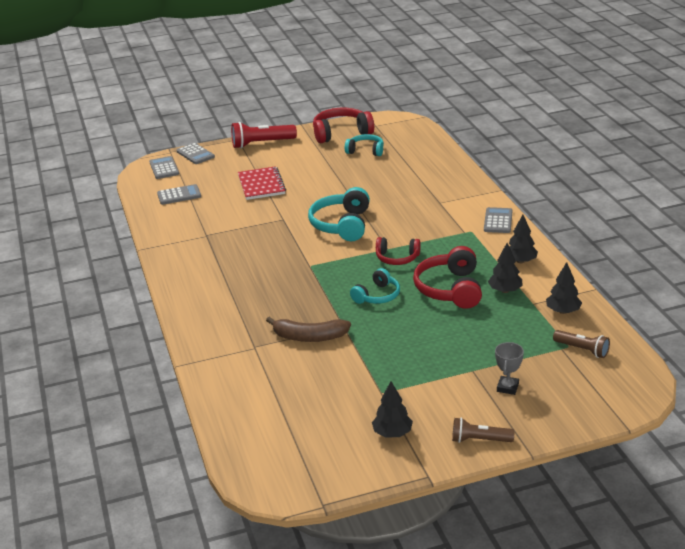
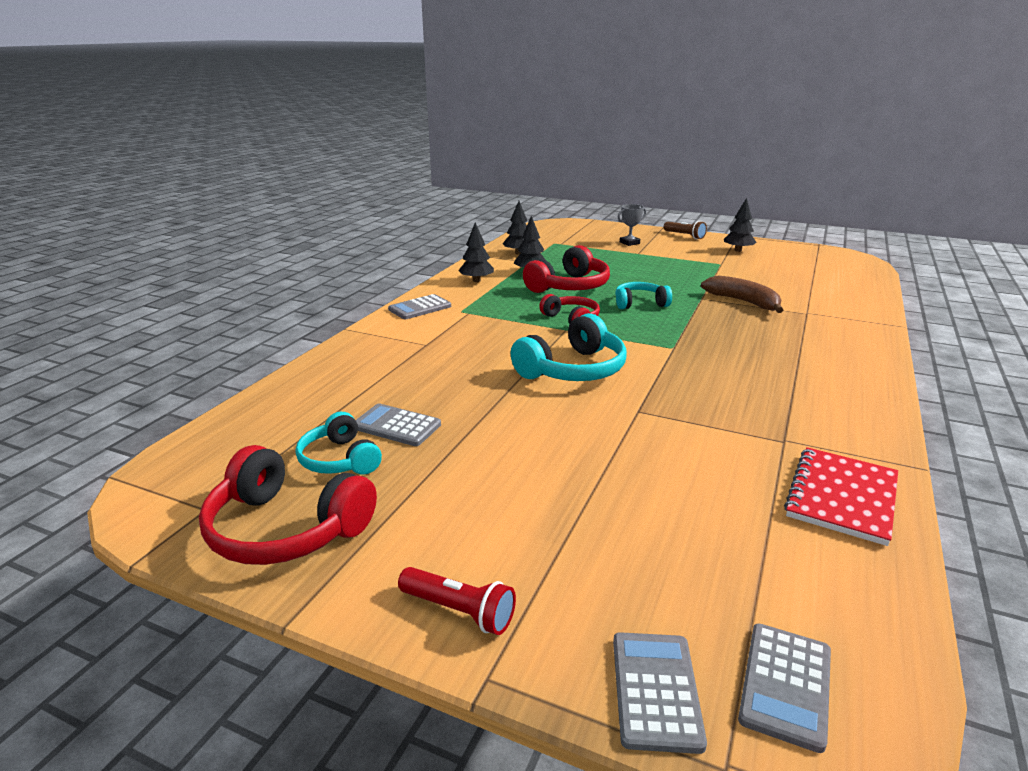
camera: 140 degrees left, 5 degrees down
(179, 195) = (789, 554): grey calculator -> grey calculator (396, 426)
(261, 143) = (459, 611): red flashlight -> red flashlight, size x0.62
(261, 185) = (600, 487): red notebook -> red notebook (842, 497)
(582, 350) = (550, 240): brown flashlight -> none

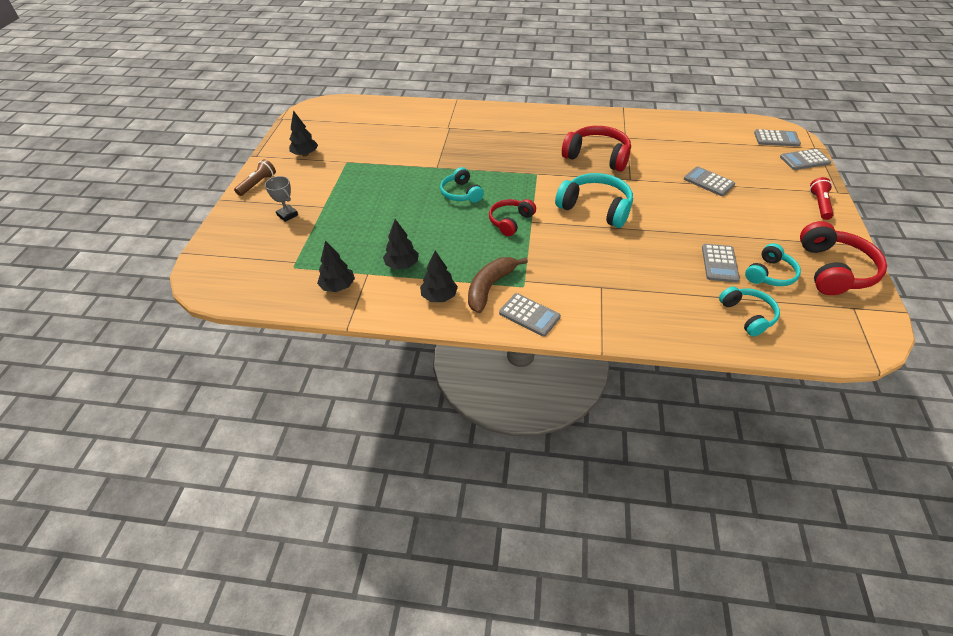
camera: 105 degrees left, 20 degrees up
(295, 415) = (747, 315): none -> turquoise headphones
(569, 286) = (435, 234): red headphones -> red headphones (597, 157)
(603, 485) = (708, 182): none -> grey calculator
(743, 302) = (438, 150): brown banana -> brown banana (490, 287)
(842, 497) = (662, 125): red notebook -> none

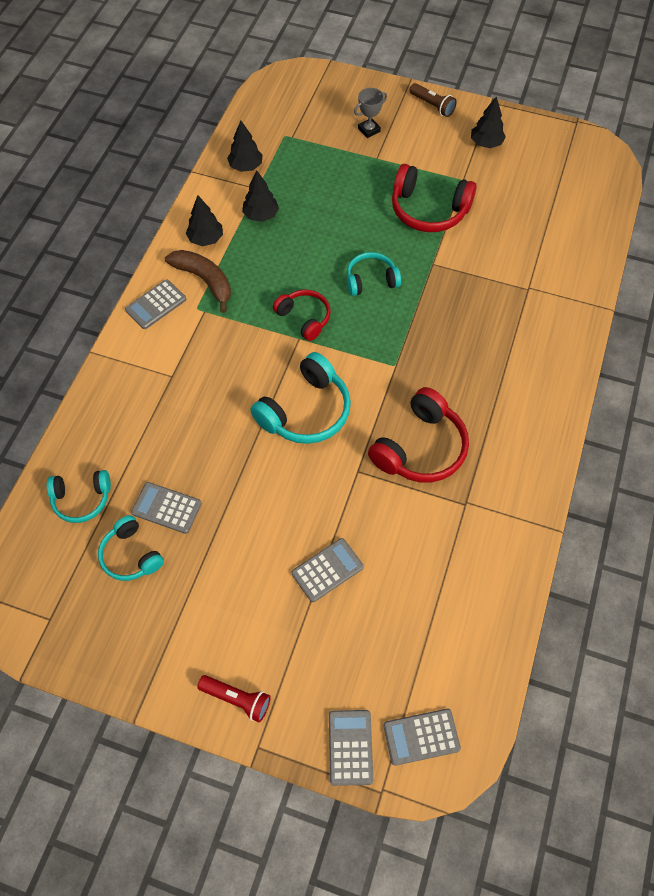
camera: 100 degrees right, 15 degrees up
(776, 139) = (421, 737): grey calculator -> grey calculator turned 60 degrees clockwise
(834, 270) = (112, 635): red headphones -> red headphones (428, 210)

